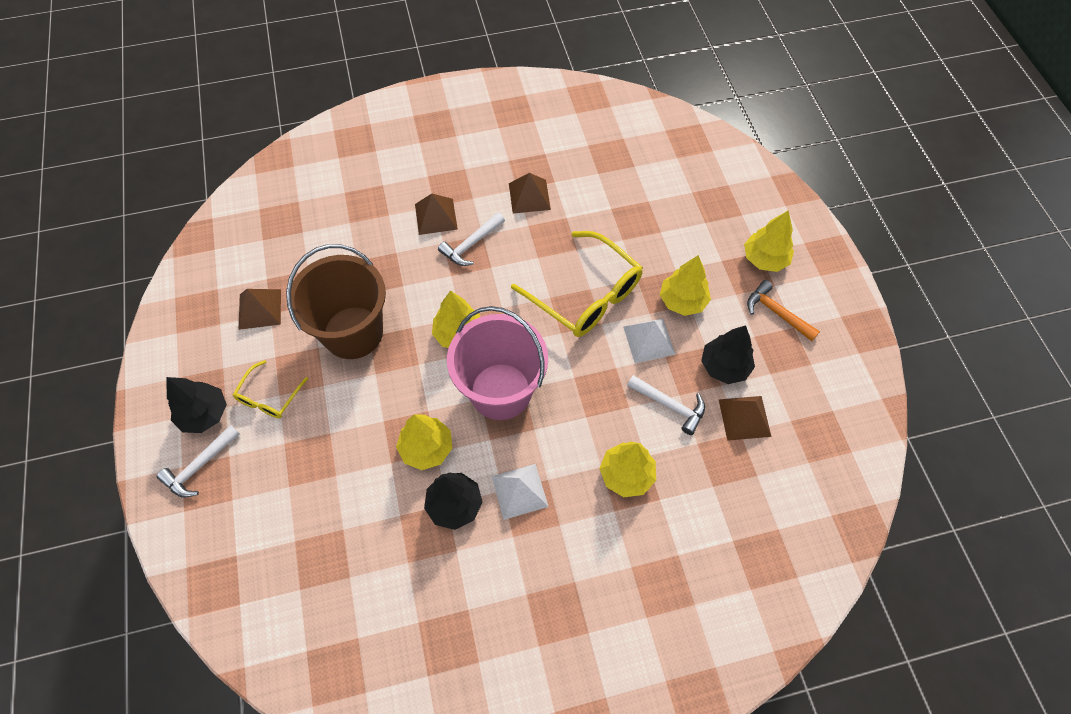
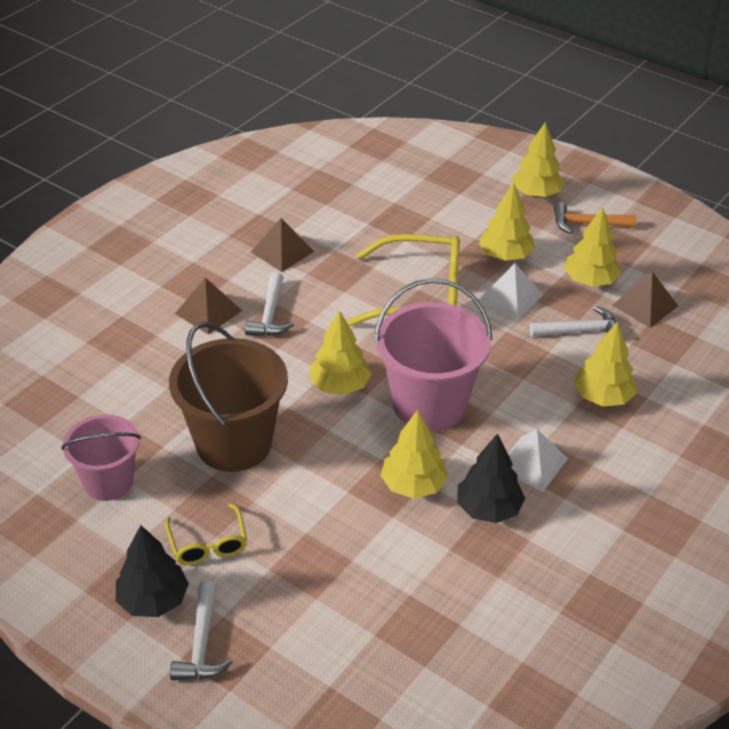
camera: 40 degrees left, 20 degrees down
(260, 309) = (108, 482): brown pyramid -> pink bucket
(724, 366) = (590, 281): black tree -> yellow tree

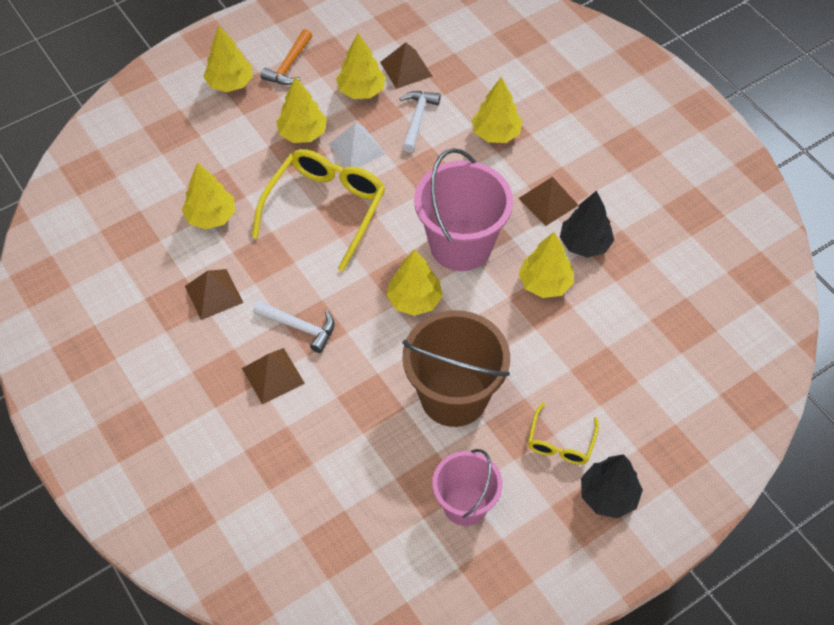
camera: 70 degrees left, 15 degrees up
(201, 643) = (660, 470): white hammer -> none
(208, 544) = (560, 442): yellow glasses -> yellow glasses turned 105 degrees clockwise
(368, 226) = (211, 217): none -> yellow tree
(531, 463) = (548, 201): white pyramid -> brown pyramid

